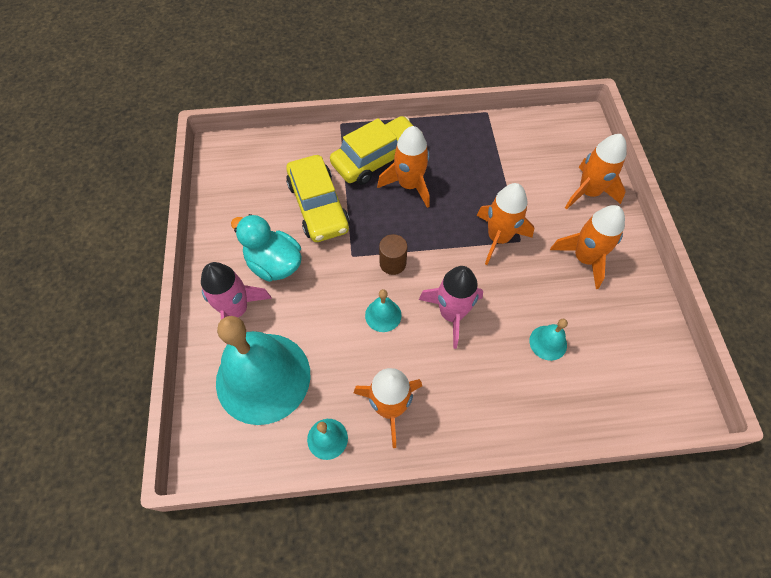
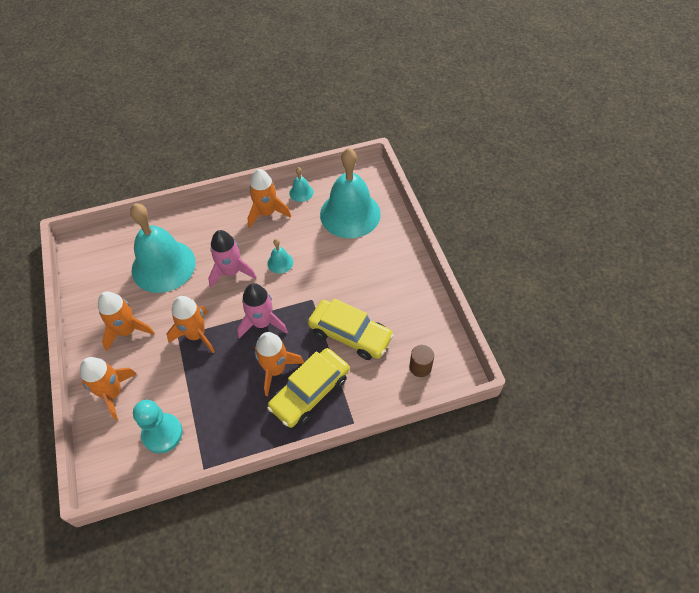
camera: 170 degrees right, 5 degrees down
(236, 310) = (383, 247): pink rocket -> pink rocket (262, 323)
(274, 264) = (369, 282): turquoise duck -> none
(318, 206) = (350, 335): yellow car -> yellow car turned 150 degrees clockwise
(392, 263) = (279, 299): brown cylinder -> brown cylinder (420, 367)
(530, 147) = (162, 434): none -> turquoise pawn
(548, 342) = (163, 266): turquoise bell -> turquoise bell, size x2.44

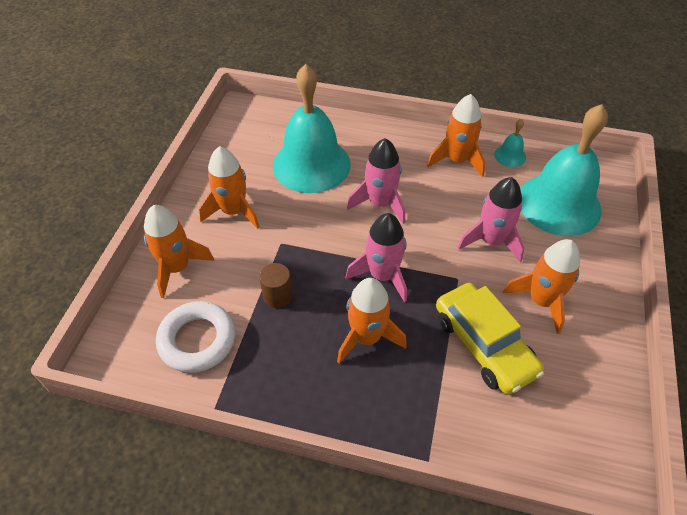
camera: 30 degrees right, 5 degrees down
(162, 434) = (197, 340): turquoise pawn -> white ring
(196, 335) = (301, 251): orange rocket -> orange rocket (541, 301)
(280, 262) = (442, 219): turquoise bell -> none
(310, 392) = (393, 388): yellow car -> none
(320, 262) = (491, 241): none -> pink rocket
(420, 367) = (560, 438): brown cylinder -> brown cylinder (278, 296)

